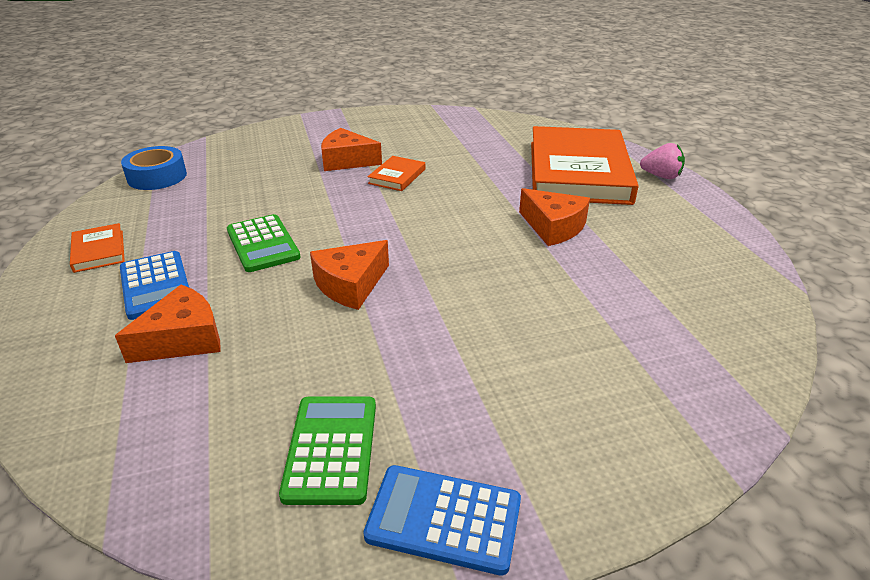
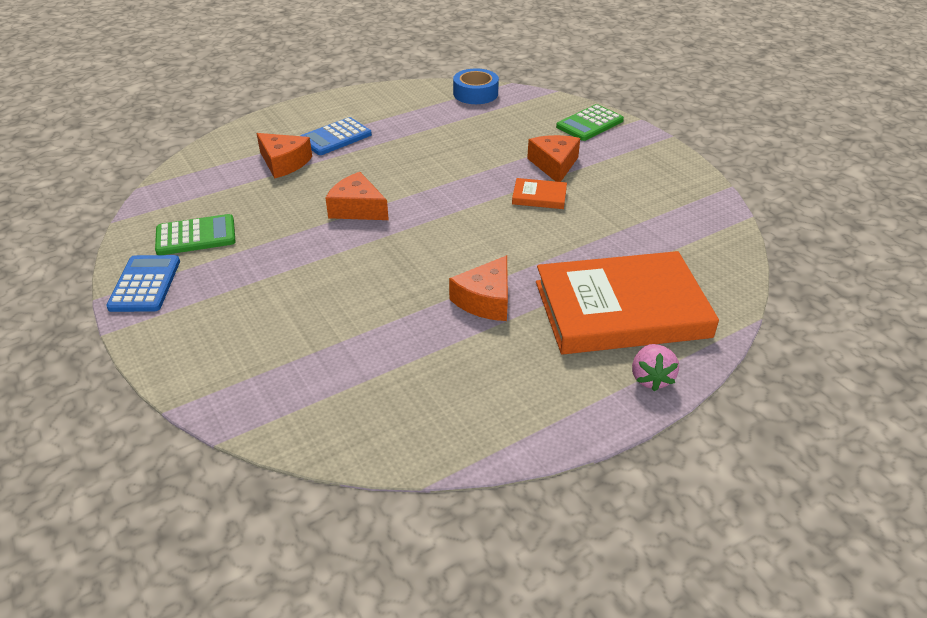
camera: 75 degrees right, 5 degrees up
(99, 251) = (368, 107): orange book -> none
(263, 244) = (398, 161): green calculator -> green calculator (589, 124)

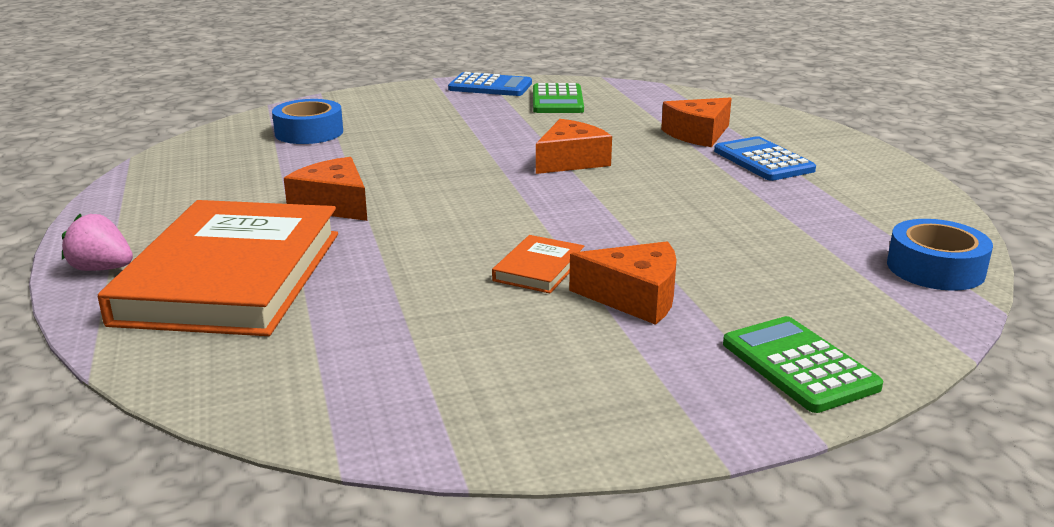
camera: 105 degrees right, 15 degrees down
(316, 371) = (309, 132): none -> blue tape

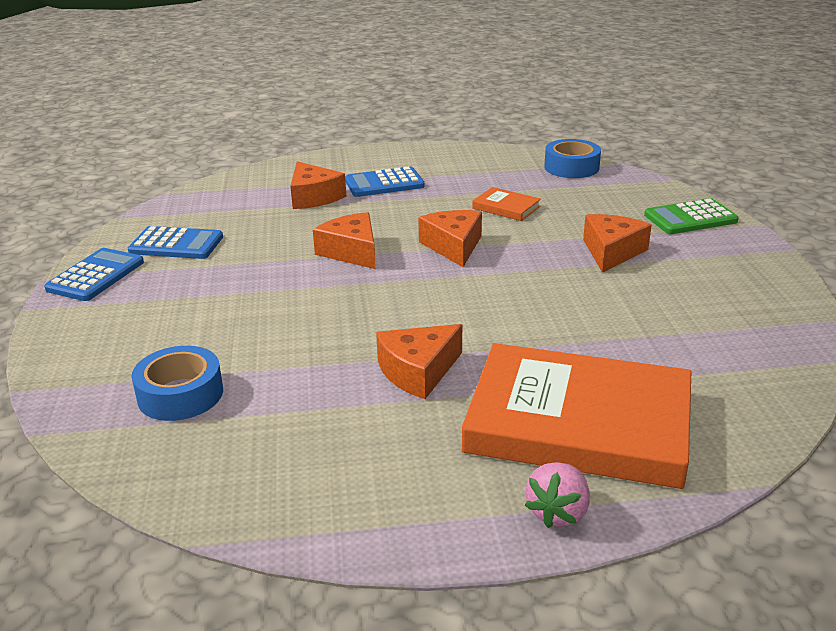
camera: 80 degrees left, 5 degrees up
(539, 269) = (567, 280): orange book -> orange book (506, 207)
(557, 100) = (176, 244): green calculator -> blue calculator
(606, 205) = (453, 246): none -> orange cheese

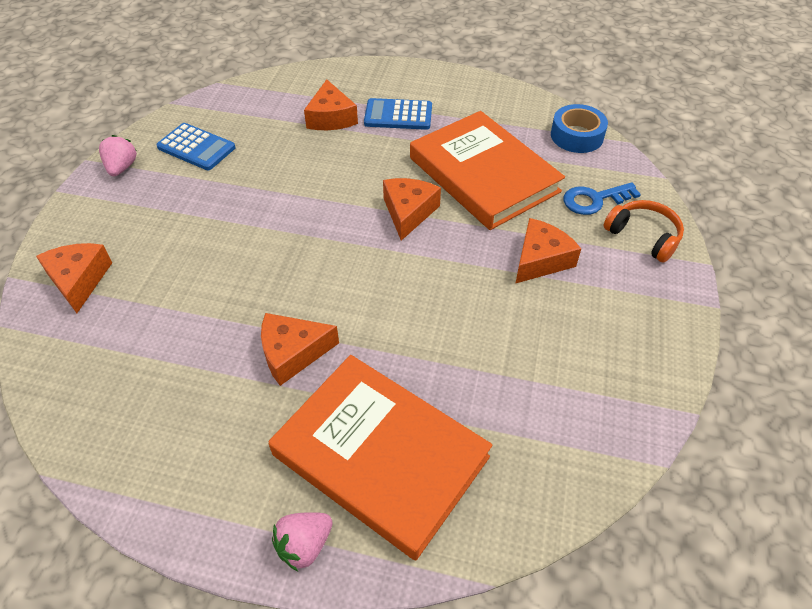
camera: 20 degrees right, 20 degrees up
(96, 276) = (122, 168): blue calculator -> pink strawberry
(180, 394) = (112, 318): blue tape -> none
(351, 252) = (323, 195): orange cheese -> orange cheese (79, 280)
(506, 207) = (483, 174): orange book -> orange book, size x2.47
(625, 204) = (594, 200): none -> blue key
(690, 218) = (644, 236): green calculator -> orange headphones

